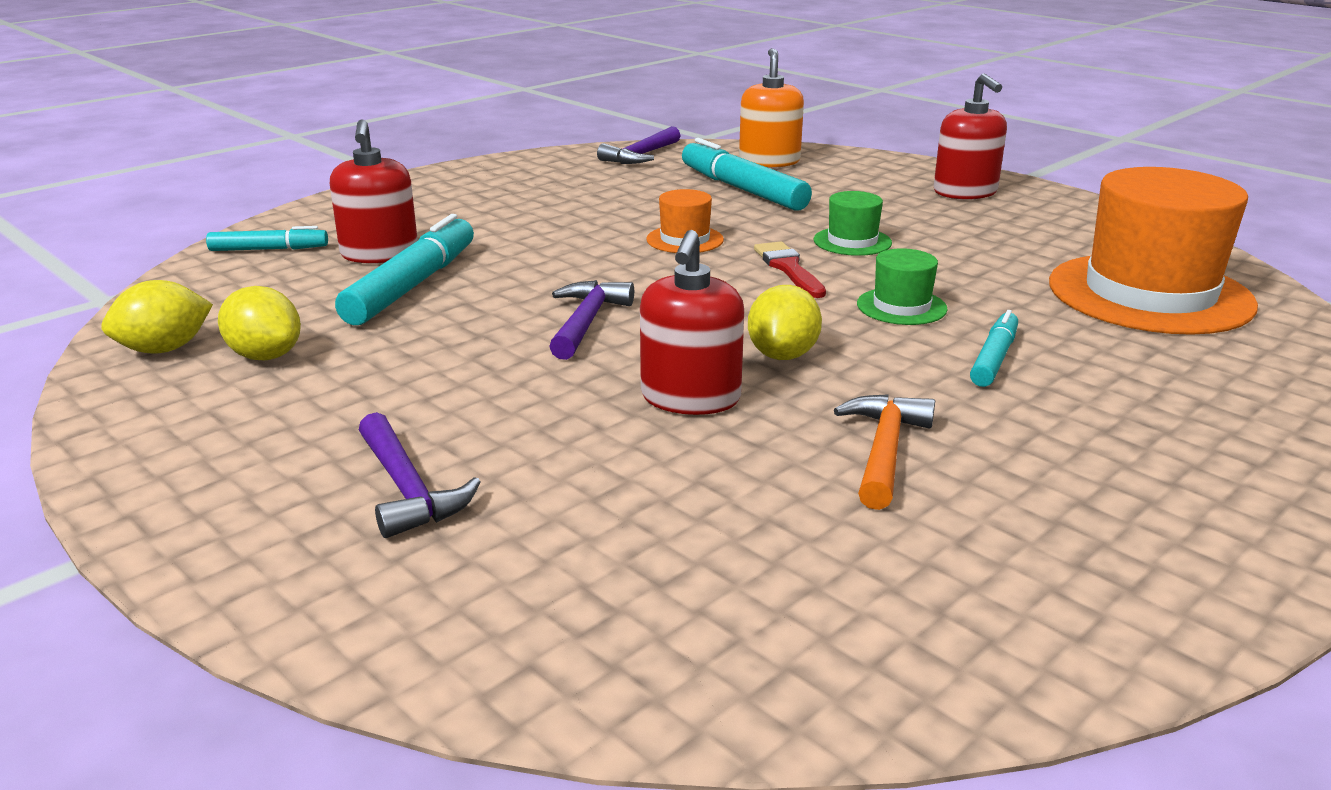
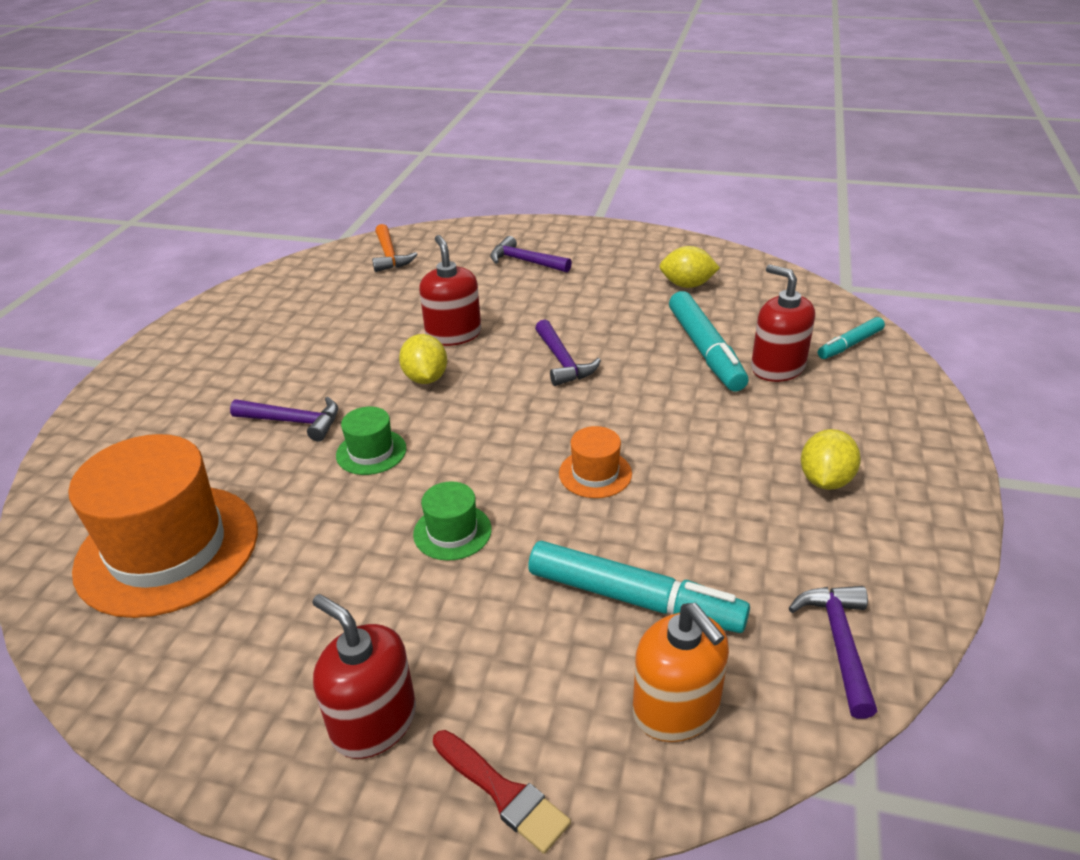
camera: 150 degrees right, 10 degrees up
(164, 349) = (738, 272): yellow lemon -> yellow lemon (825, 480)
(788, 268) = (480, 466): red brush -> red brush (503, 793)
(884, 451) = (340, 339): orange hammer -> orange hammer (389, 256)
(994, 358) = (294, 422): turquoise marker -> purple hammer

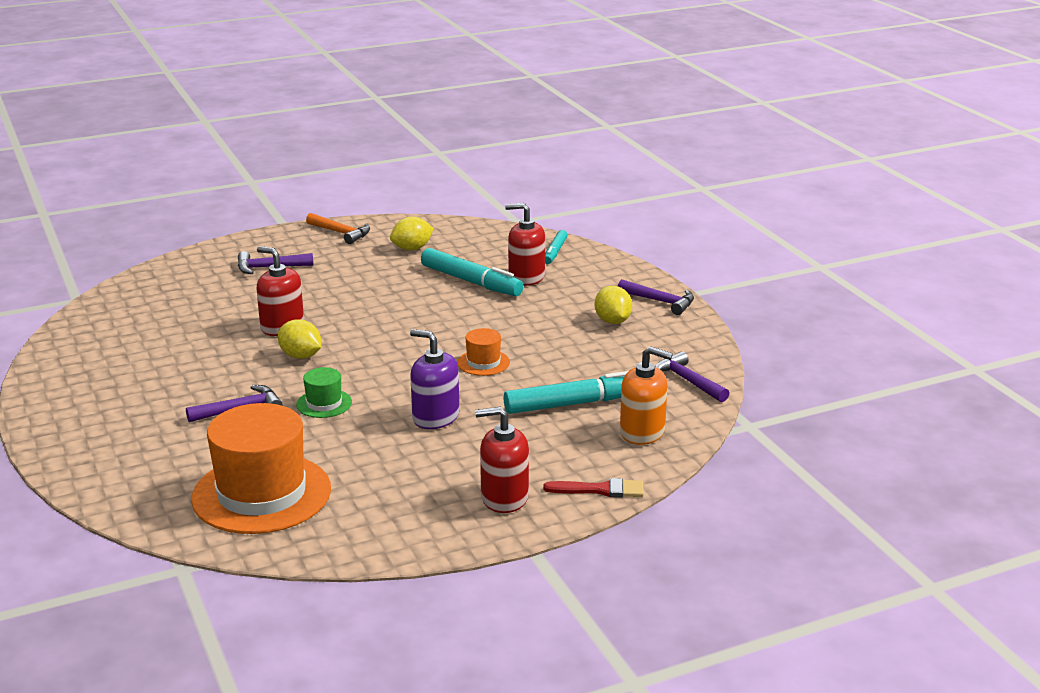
camera: 40 degrees left, 10 degrees down
(389, 256) = (146, 295): orange hammer -> orange hammer (341, 233)
(452, 532) = (435, 417): green hat -> purple soap dispenser
(562, 361) = (385, 317): purple hammer -> purple hammer (660, 301)

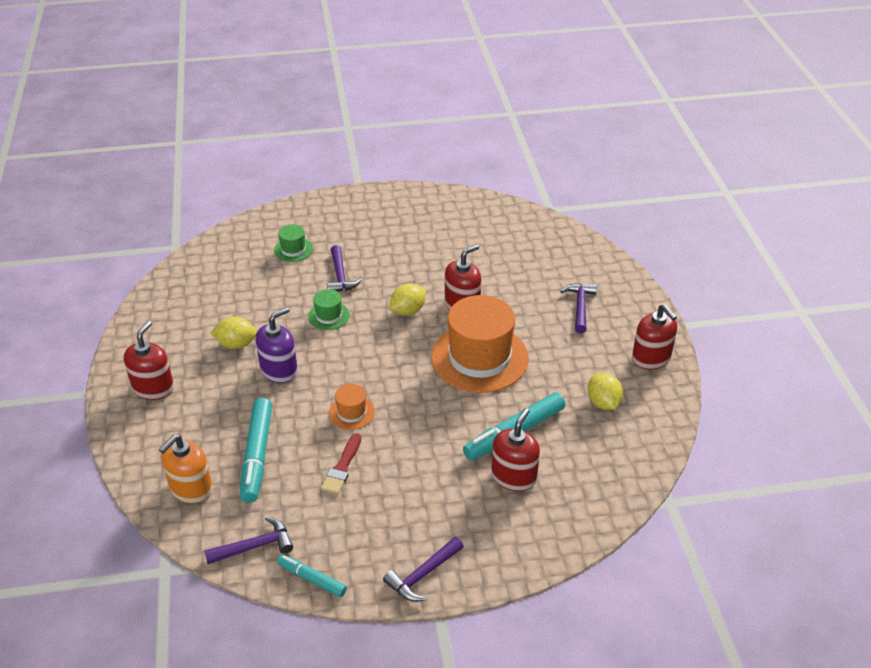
camera: 105 degrees right, 15 degrees up
(184, 455) = (293, 249): none -> green hat
(261, 494) = (228, 278): orange hat -> orange hat (479, 358)
(341, 233) = (651, 358): orange hammer -> red soap dispenser
(555, 252) = (571, 514): turquoise marker -> turquoise marker (312, 579)
(600, 490) = (130, 441): red brush -> red brush (342, 467)
(612, 321) = (393, 521): yellow lemon -> yellow lemon (236, 344)

